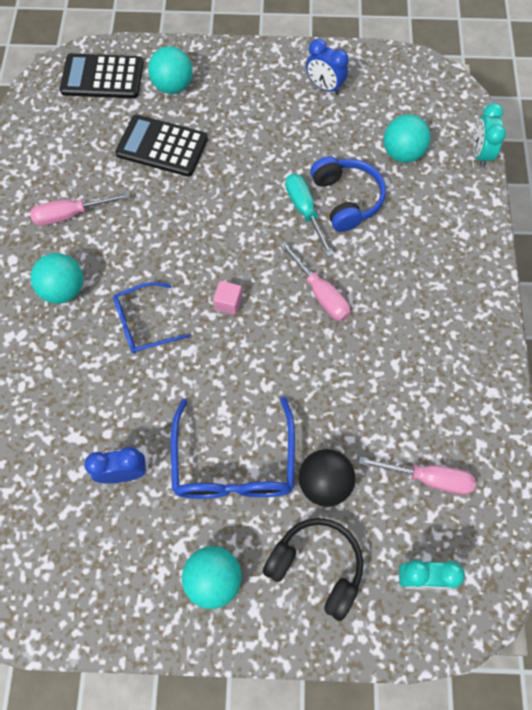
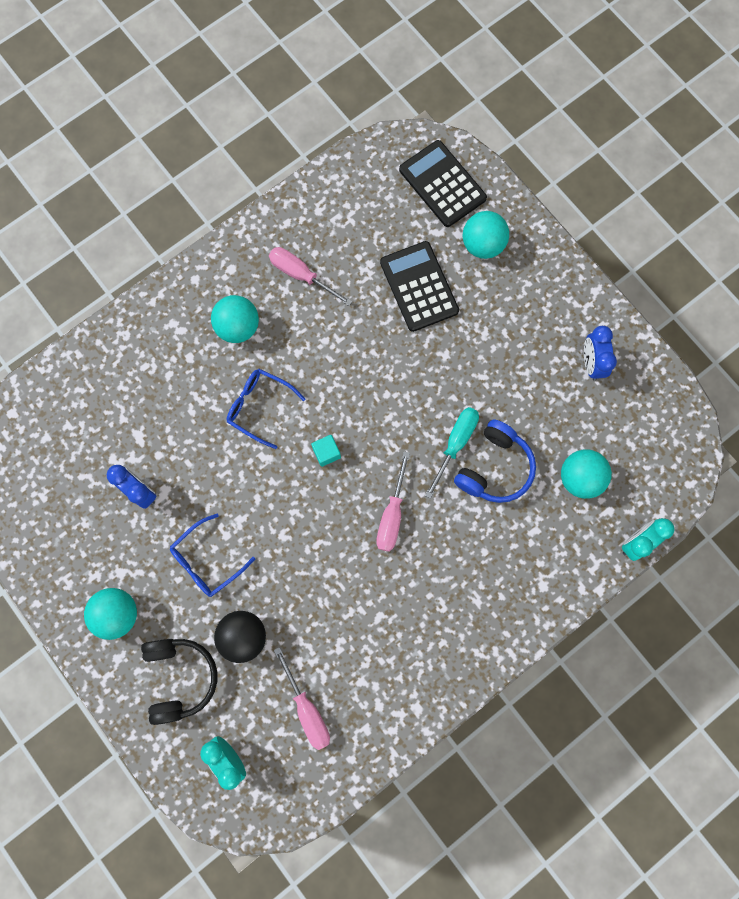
camera: 50 degrees right, 10 degrees up
(228, 303) = (326, 453): pink cube -> turquoise cube
(234, 463) = (207, 561): blue glasses -> blue glasses, size x0.62

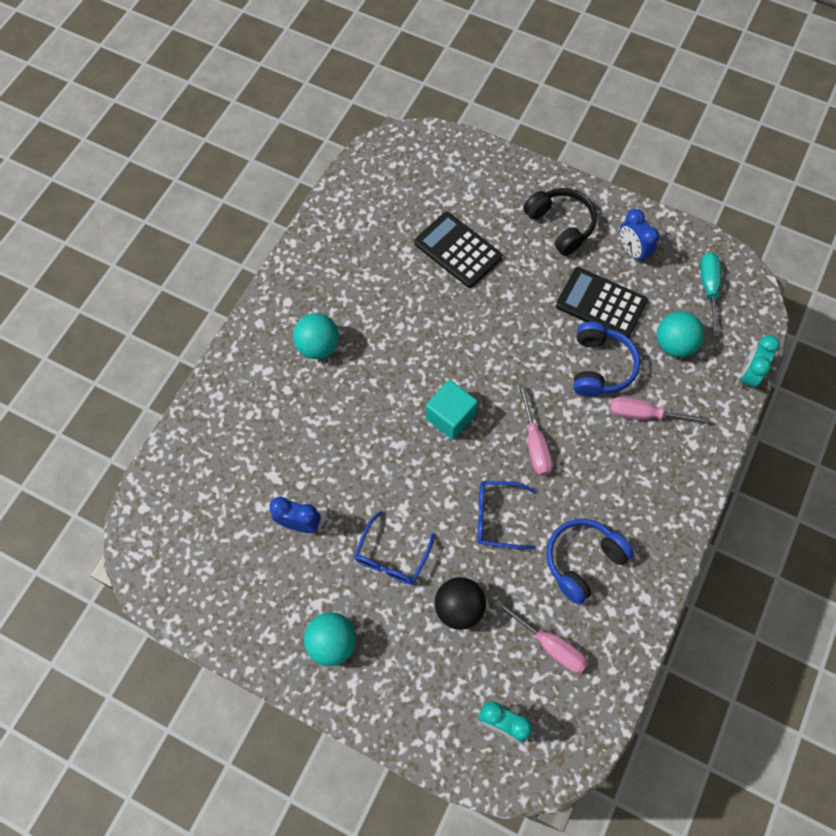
camera: 25 degrees left, 10 degrees down
(180, 677) = (419, 672): black headphones -> black headphones (560, 225)
(259, 407) = (371, 404): blue glasses -> blue glasses (497, 517)
(301, 275) = (352, 282): pink screwdriver -> pink screwdriver (644, 414)
(326, 453) = (450, 417): turquoise cube -> turquoise cube, size x1.73
(377, 647) = (582, 560): none -> blue headphones
(442, 184) = (434, 164): black calculator -> black calculator (601, 304)
(455, 444) = (556, 361): turquoise screwdriver -> turquoise screwdriver (708, 289)
(482, 245) = (493, 197): turquoise ball -> none

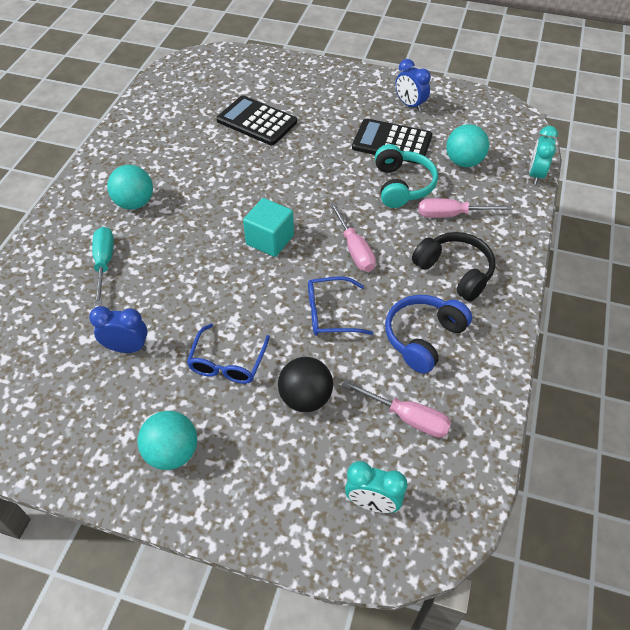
camera: 10 degrees left, 15 degrees down
(560, 225) = (344, 95): black headphones -> black headphones (455, 272)
(600, 366) = (402, 185): blue headphones -> turquoise headphones
(708, 289) = (482, 122): turquoise screwdriver -> turquoise screwdriver (104, 263)

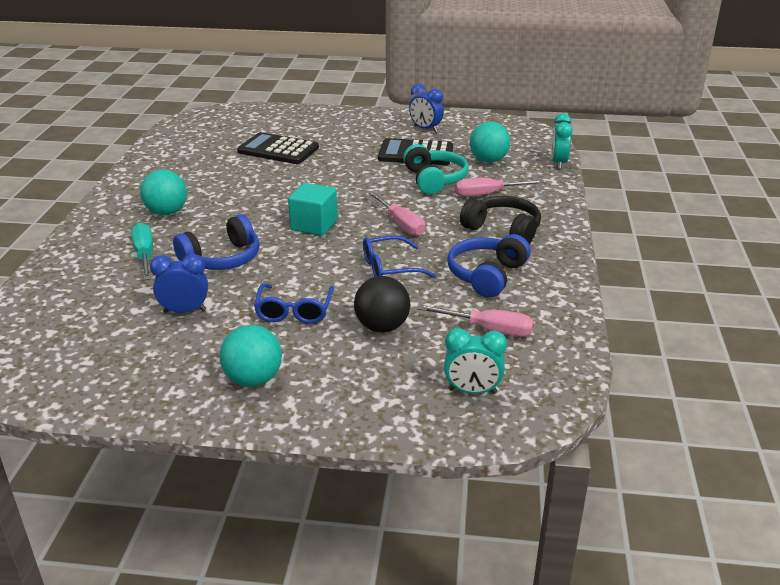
camera: 10 degrees left, 20 degrees down
(174, 278) = (222, 259): none -> blue headphones

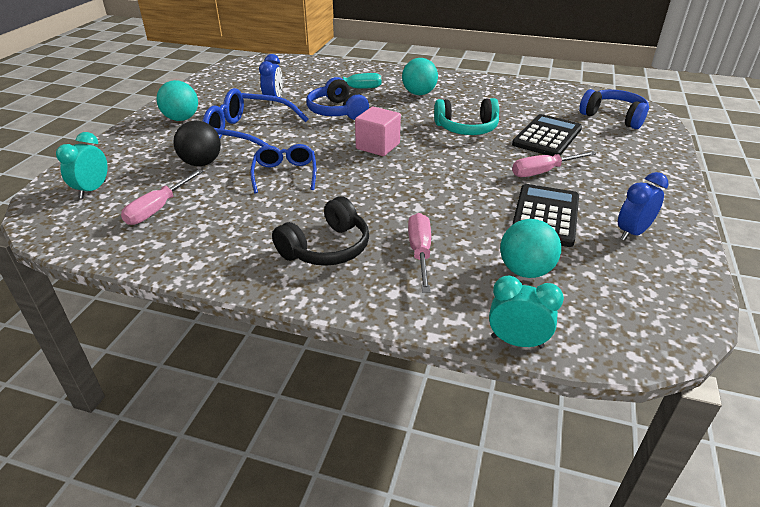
camera: 100 degrees right, 5 degrees up
(294, 311) = (248, 133): blue glasses -> blue glasses, size x1.61
(314, 225) = (378, 146): turquoise cube -> pink cube
(401, 224) = (364, 187): pink screwdriver -> pink screwdriver (543, 172)
(434, 180) = (466, 219): turquoise headphones -> turquoise headphones (466, 128)
(486, 275) = (242, 222): blue headphones -> blue headphones (614, 117)

